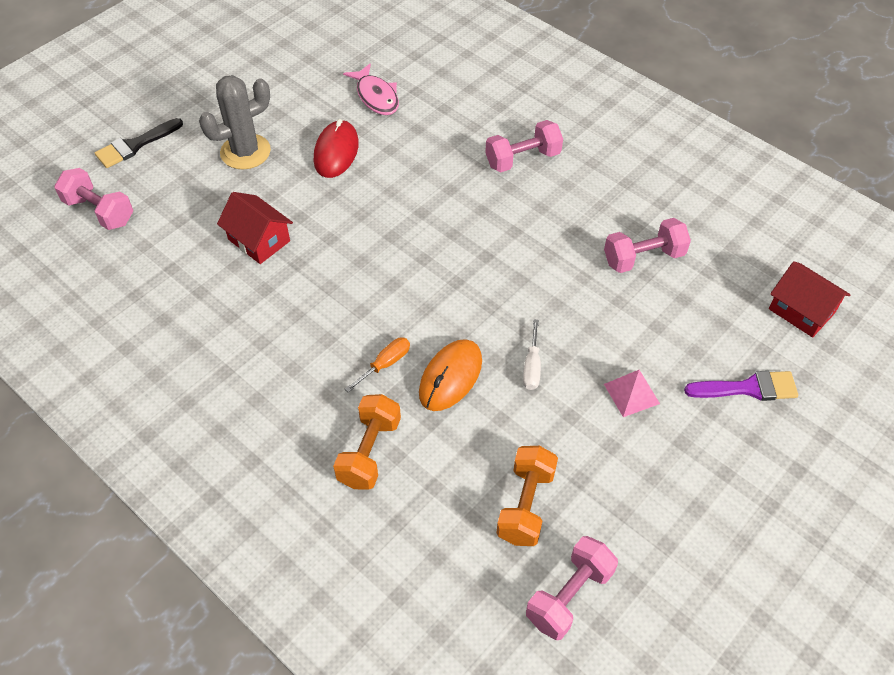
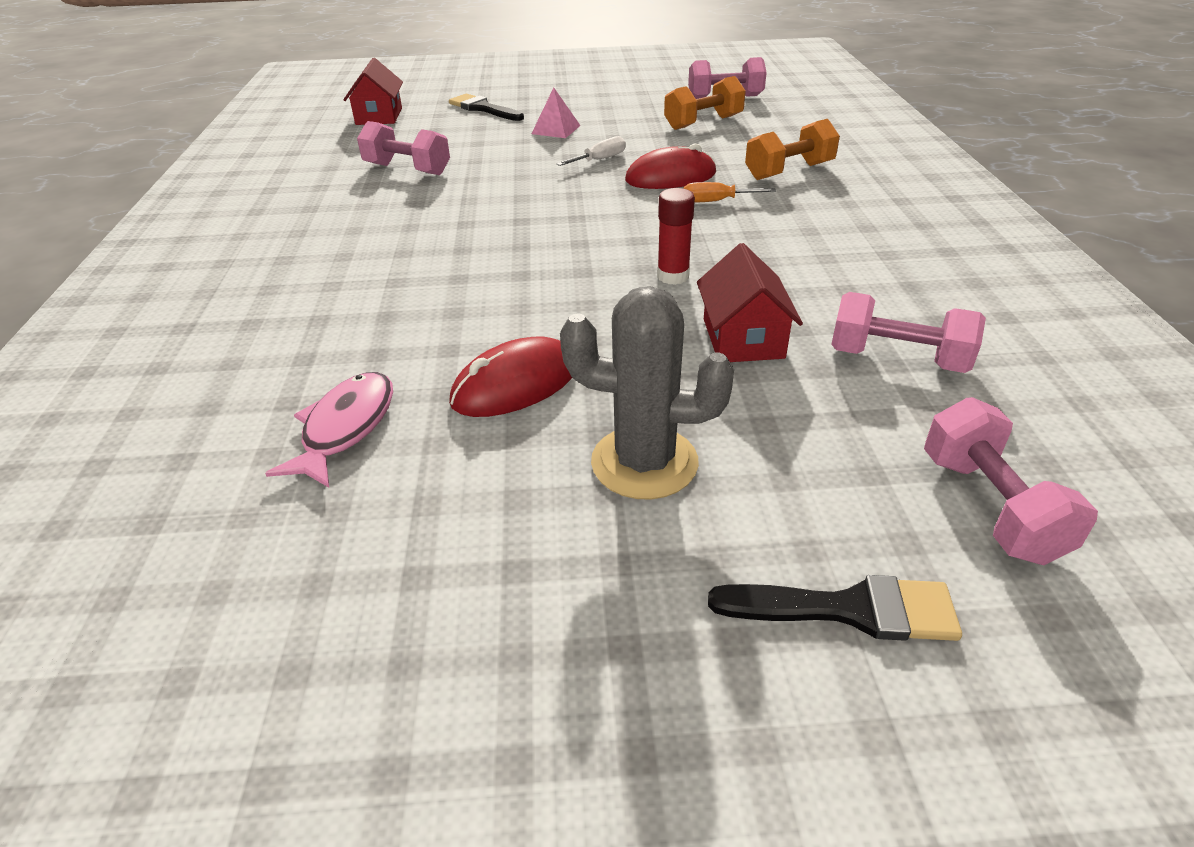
camera: 135 degrees left, 15 degrees down
(337, 264) = (673, 276): none -> red glue stick
(450, 377) = (670, 177): orange mouse -> red mouse
(522, 159) = (343, 265): pink dumbbell -> pink dumbbell (897, 359)
(748, 388) = (483, 108): purple brush -> black brush

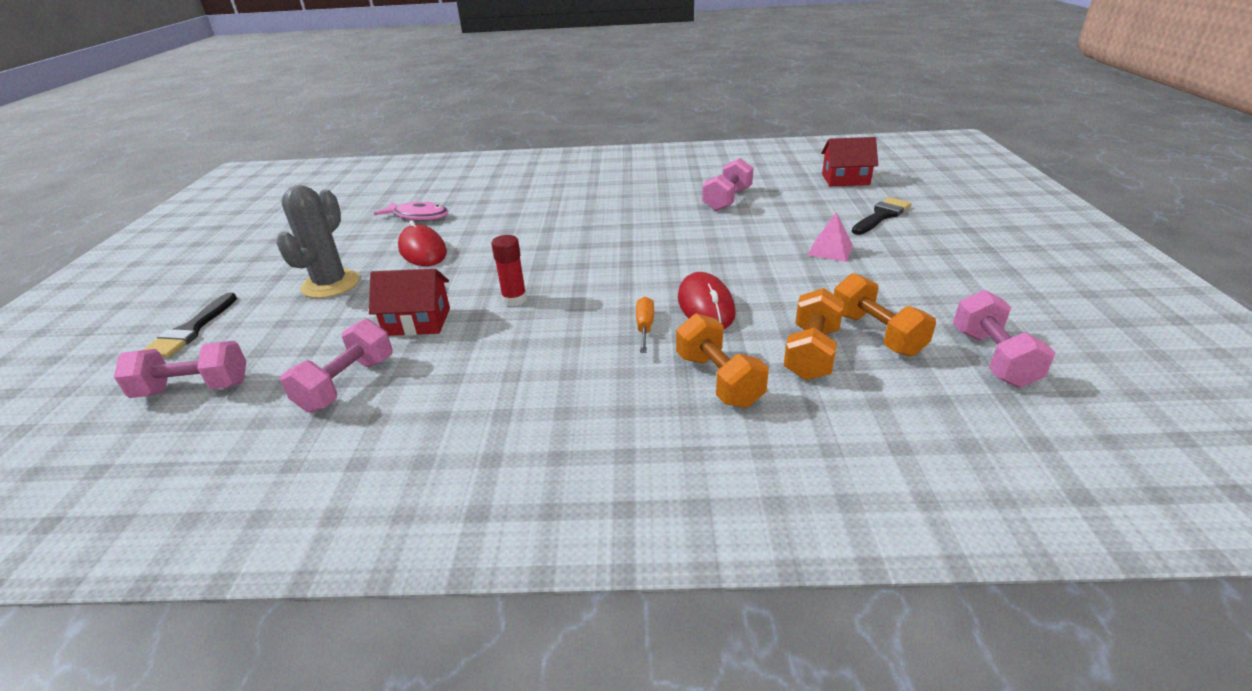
camera: 95 degrees right, 5 degrees down
(599, 160) = (750, 271): white screwdriver -> none
(738, 142) = (811, 353): none -> orange dumbbell

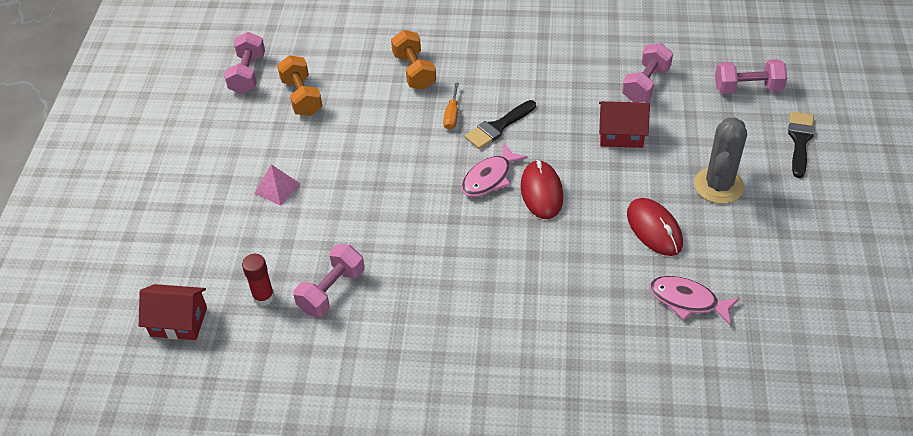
camera: 175 degrees left, 15 degrees up
(514, 299) = (550, 151): red glue stick -> red glue stick (263, 297)
(590, 273) = (489, 178): none -> pink fish
(705, 306) = (404, 131): red mouse -> red mouse (541, 192)
(811, 353) = (351, 85): orange dumbbell -> none
(881, 216) = (196, 237): black brush -> black brush (498, 127)

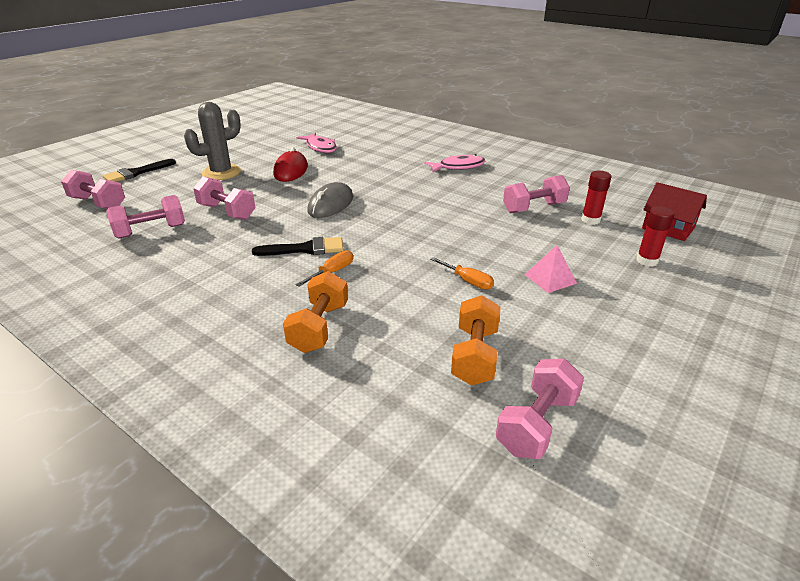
camera: 150 degrees left, 15 degrees down
(197, 252) = (647, 261): none -> red glue stick
(342, 155) = (467, 281): none -> orange screwdriver
(489, 178) = (356, 223): pink fish -> pink fish (458, 167)
(541, 192) = (331, 204): red mouse -> grey mouse
(621, 134) = (227, 212): red house -> pink dumbbell

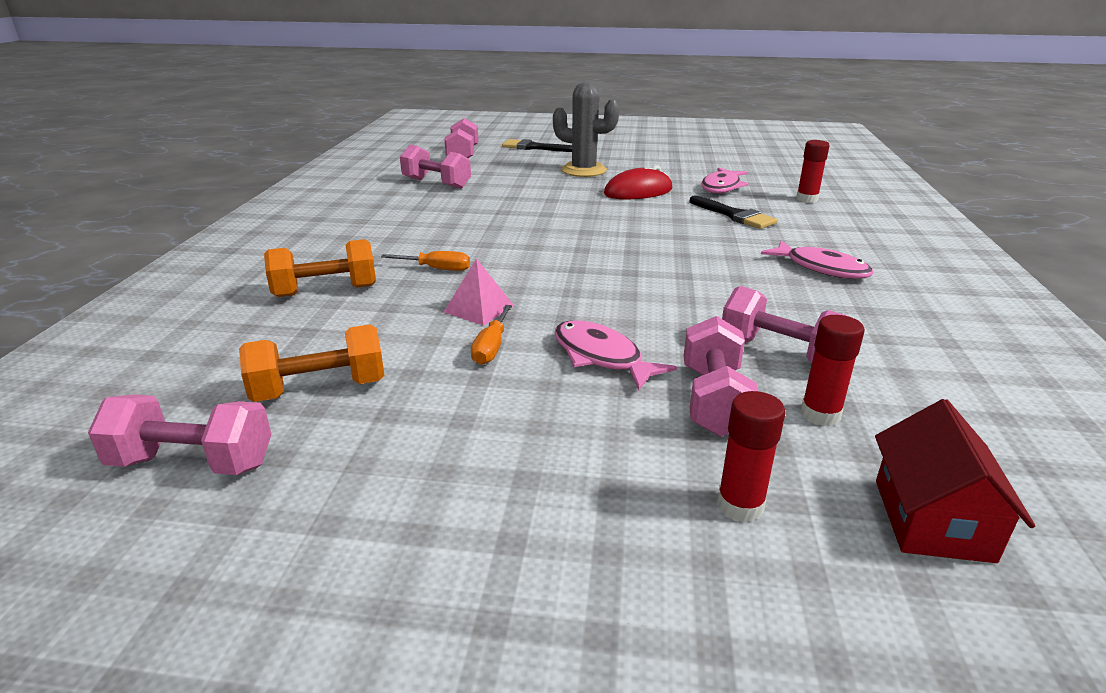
camera: 60 degrees right, 5 degrees down
(227, 212) = (506, 195): pink dumbbell -> pink dumbbell (714, 401)
(305, 249) = (472, 245): black brush -> black brush (734, 215)
(331, 204) = (586, 229): grey mouse -> none
(370, 136) = (807, 199): none -> red glue stick
(504, 252) = (601, 357): none -> pink fish
(550, 279) = (561, 409): pink pyramid -> pink pyramid (479, 309)

